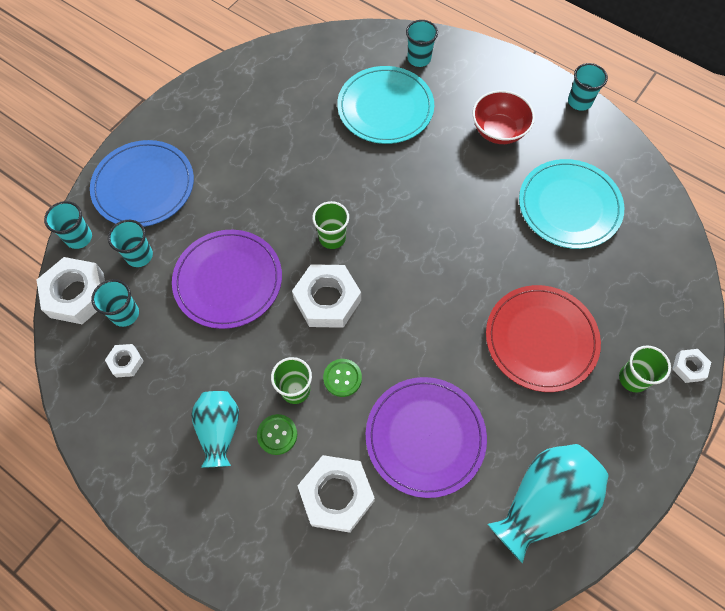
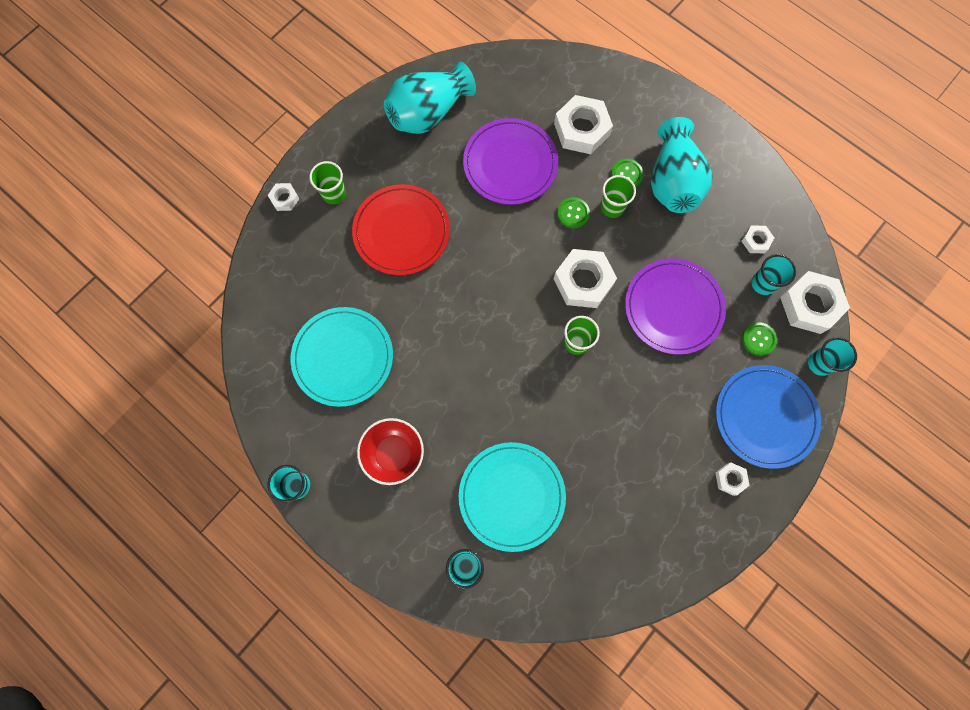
camera: 175 degrees left, 10 degrees up
(139, 256) = (758, 339): turquoise cup -> green button
(185, 134) = (730, 479): none -> white nut
(219, 431) = (672, 181): turquoise vase -> turquoise vase, size x1.56

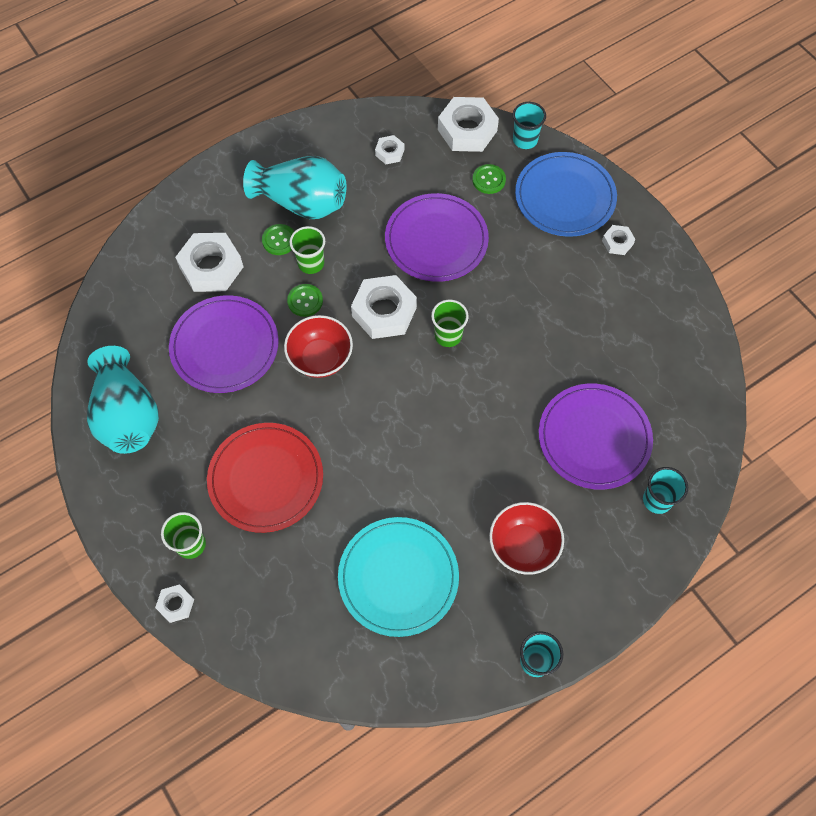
camera: 75 degrees left, 10 degrees down
(511, 496) = (594, 438): turquoise plate -> purple plate
(522, 242) = (320, 358): none -> red bowl
(763, 283) = (434, 160): turquoise cup -> none

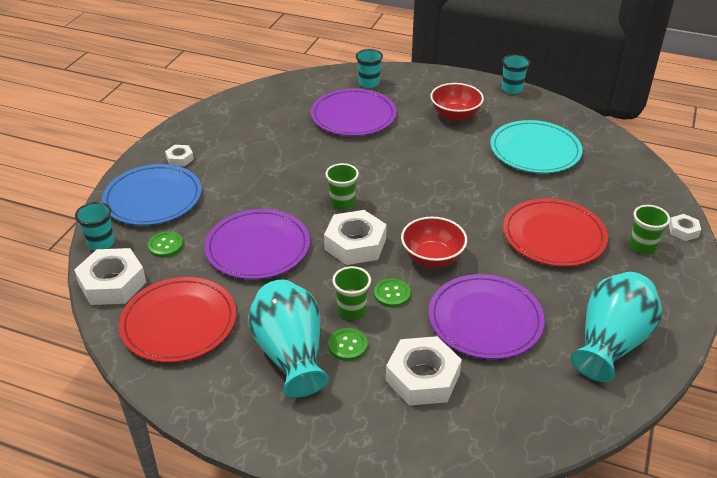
camera: 125 degrees left, 25 degrees down
(389, 152) = (179, 322): white nut -> red plate

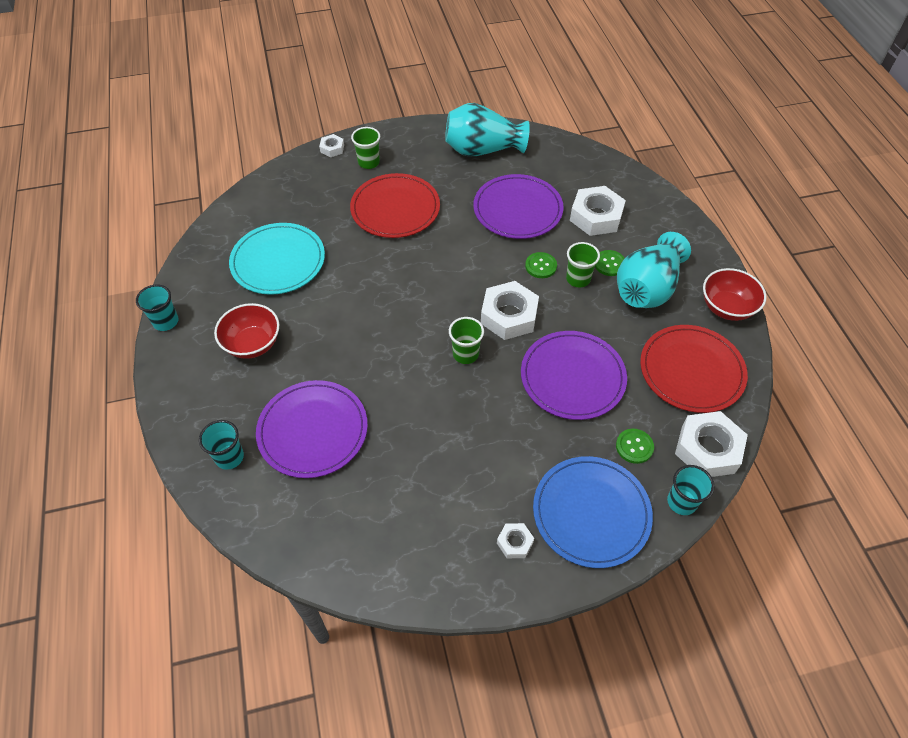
camera: 125 degrees left, 15 degrees up
(432, 258) = (482, 262): red bowl -> red bowl (726, 307)

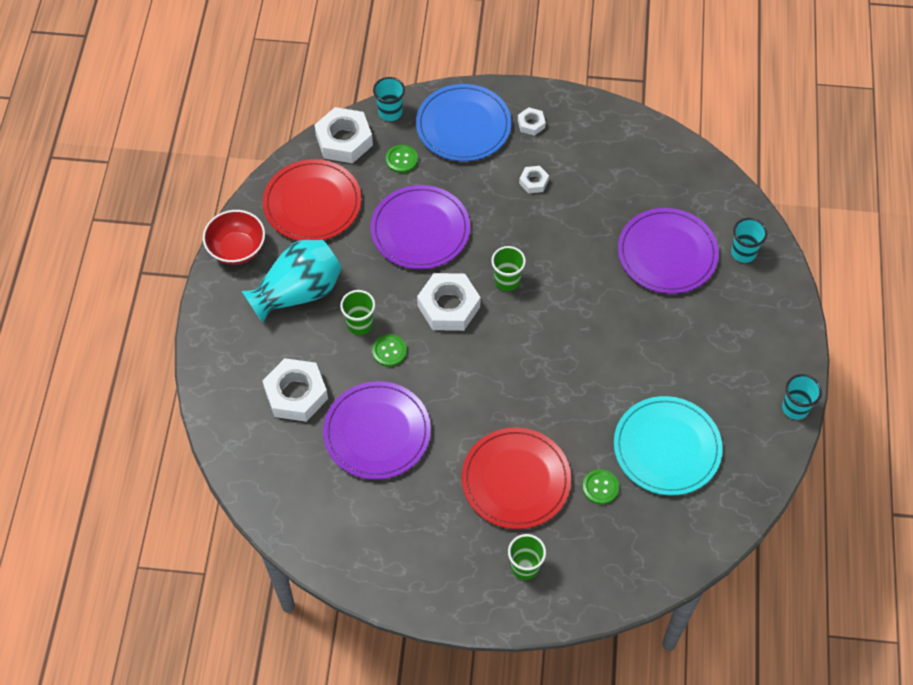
camera: 160 degrees left, 5 degrees up
(252, 344) = (709, 355): red bowl -> none
(332, 148) = (565, 609): white nut -> white nut (533, 182)
(482, 150) = (374, 540): turquoise vase -> none
(609, 264) = (318, 331): green button -> green button (600, 487)

